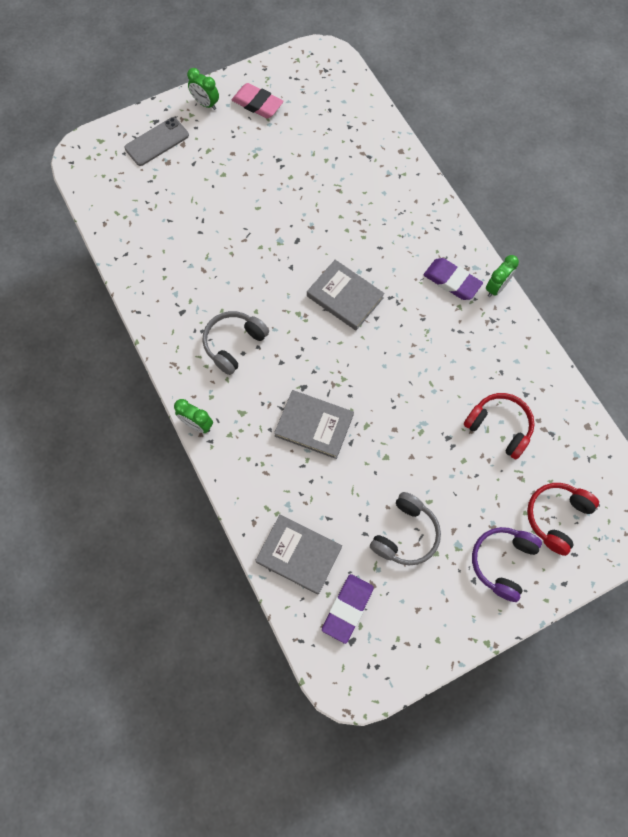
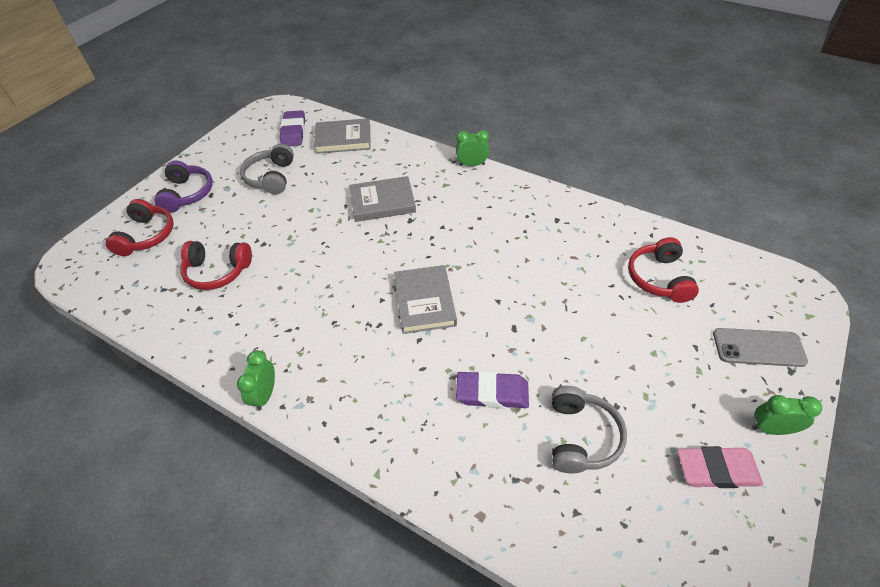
camera: 150 degrees right, 20 degrees down
(157, 142) = (758, 348): grey phone -> grey phone turned 75 degrees clockwise
(162, 218) = (658, 278): none -> red headphones
(234, 344) = (492, 220): grey headphones -> grey headphones (581, 437)
(345, 297) = (425, 301): grey book -> grey book turned 75 degrees clockwise
(452, 281) = (320, 374): purple eraser -> purple eraser (492, 393)

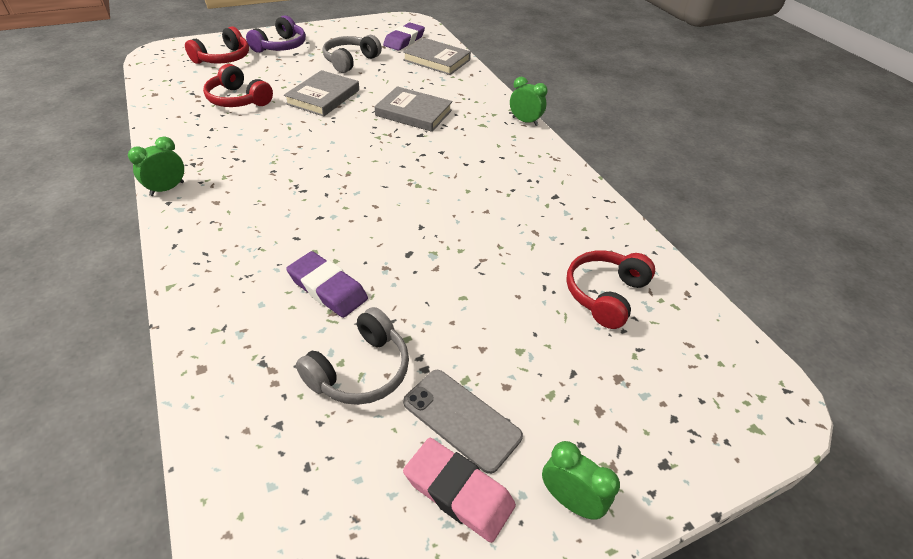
camera: 30 degrees right, 5 degrees down
(425, 301) = (358, 194): grey book -> grey book (323, 97)
(758, 348) = (648, 418): grey phone -> grey phone (461, 419)

